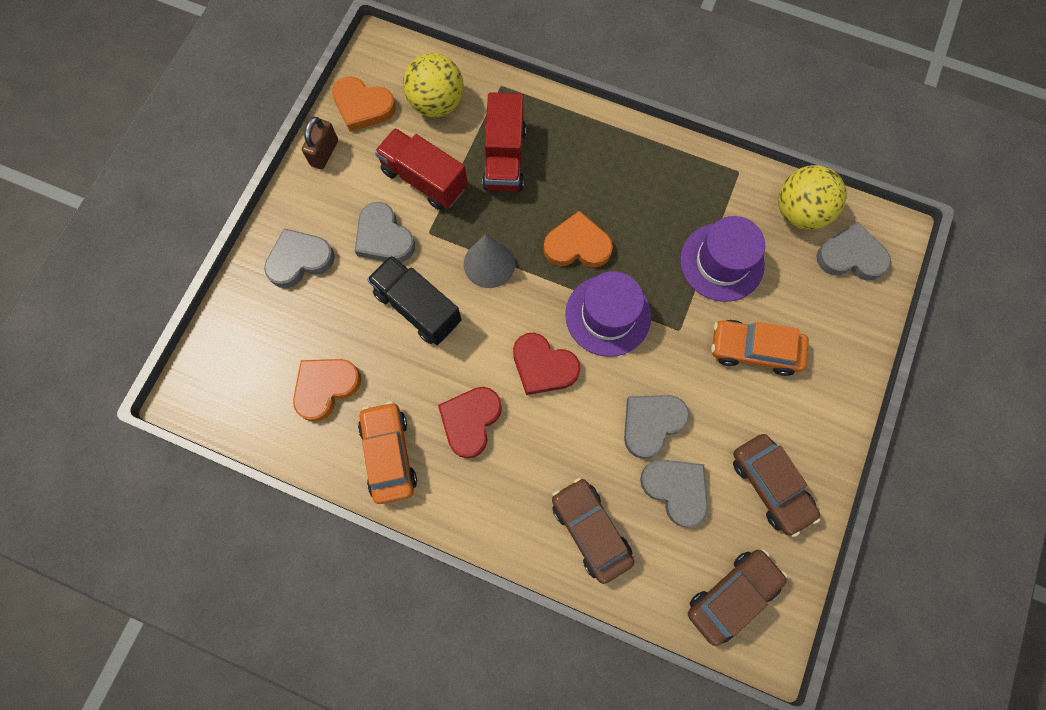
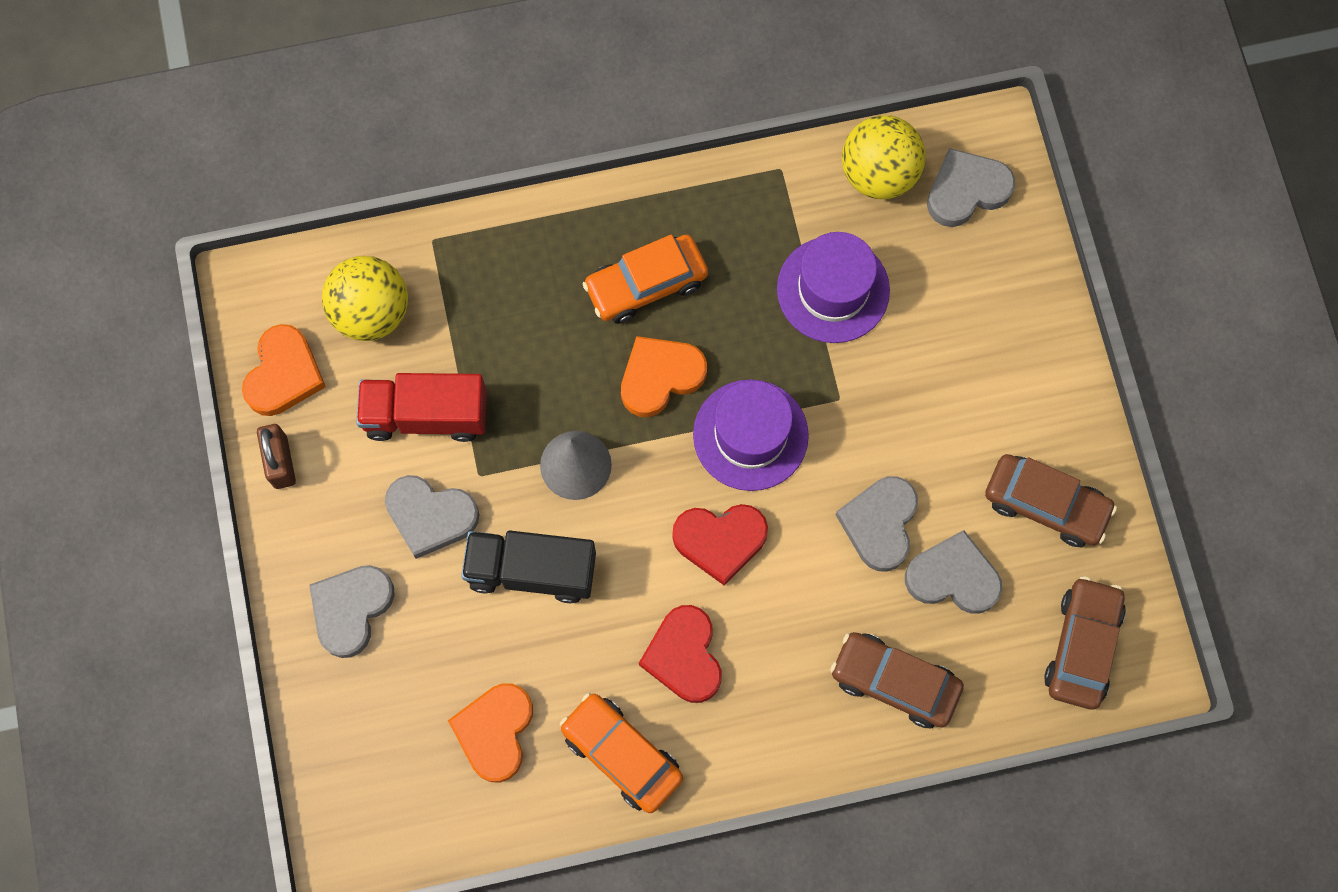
camera: 35 degrees left, 0 degrees up
(363, 106) = (284, 374): orange heart -> orange heart turned 60 degrees counterclockwise
(504, 158) = (502, 327): red truck -> none
(754, 350) = (933, 367): orange car -> orange car (646, 285)

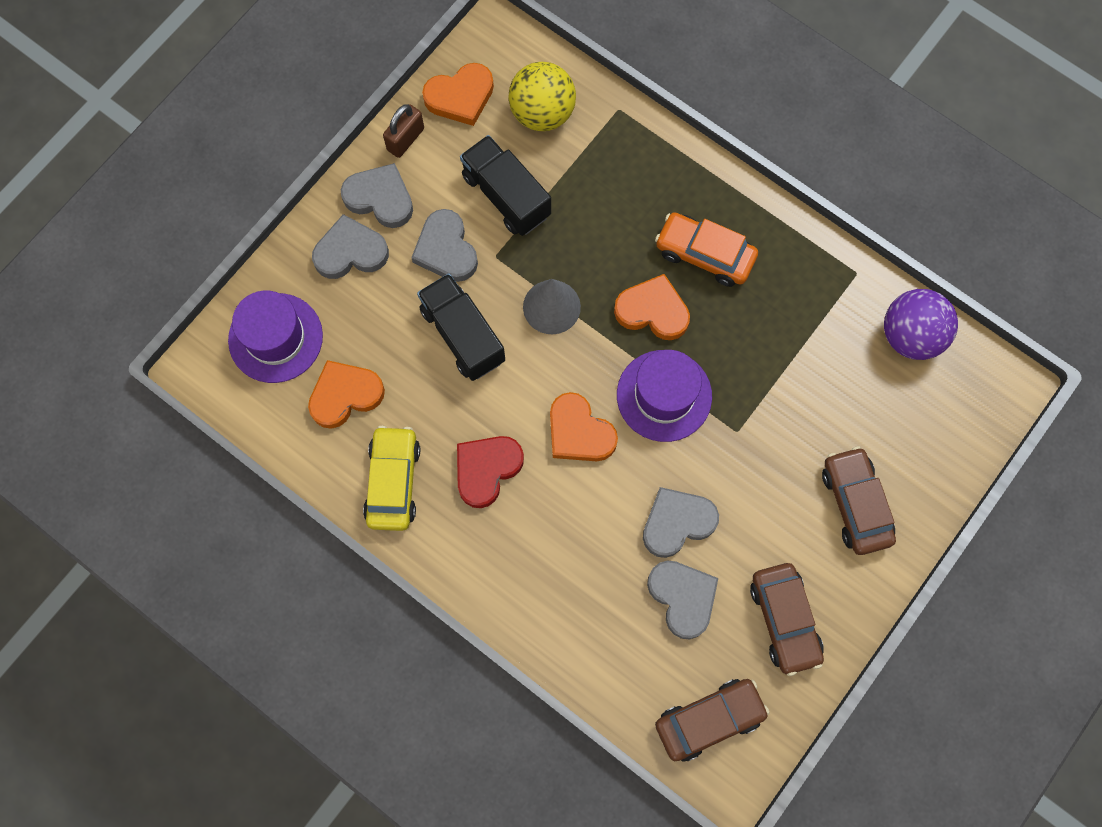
camera: 50 degrees right, 0 degrees up
(426, 415) = (506, 196): red truck -> black truck
(621, 754) = (393, 482): orange car -> yellow car
(720, 541) = (579, 432): red heart -> orange heart
(833, 289) = (806, 369): purple hat -> purple hat (275, 338)
(878, 174) = (910, 335): yellow ball -> purple ball
(894, 682) = (581, 615): brown car -> brown car (855, 504)
(966, 190) = (952, 399): grey heart -> grey heart (380, 198)

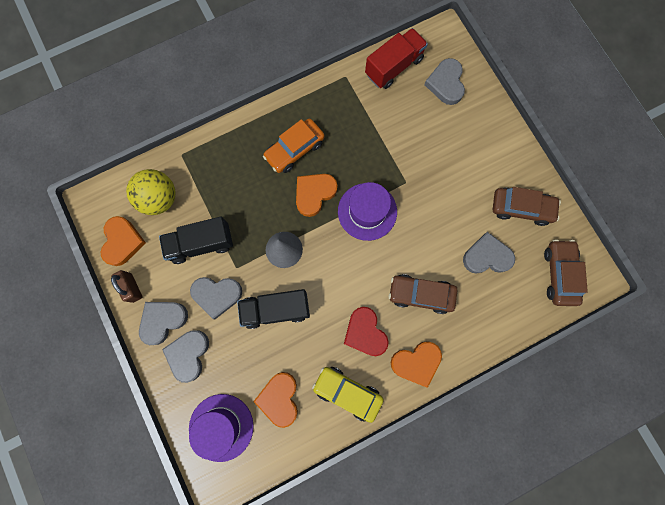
camera: 65 degrees left, 5 degrees up
(579, 432) = (367, 269): orange heart -> orange heart (416, 362)
(677, 522) = (443, 239): grey heart -> grey heart (446, 84)
(855, 504) = (473, 141): brown car -> brown car (420, 294)
(910, 335) = (394, 67): purple ball -> red truck

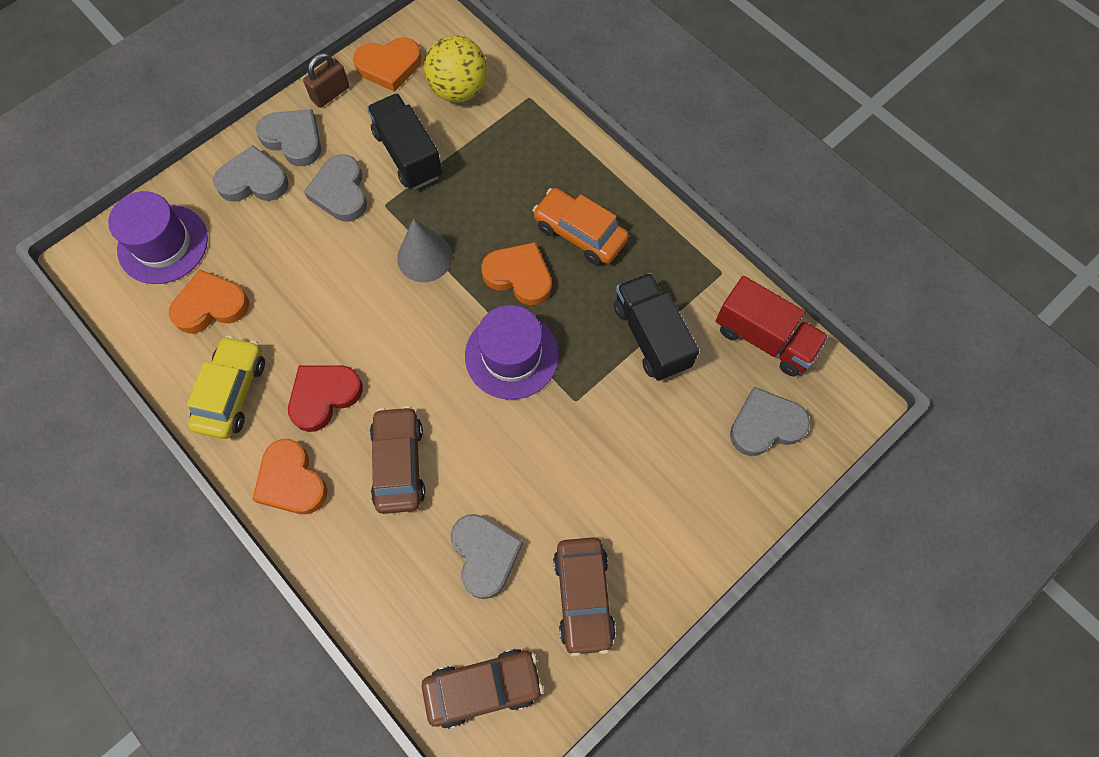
camera: 75 degrees right, 10 degrees down
(276, 309) = (335, 269): black truck -> black truck (651, 336)

